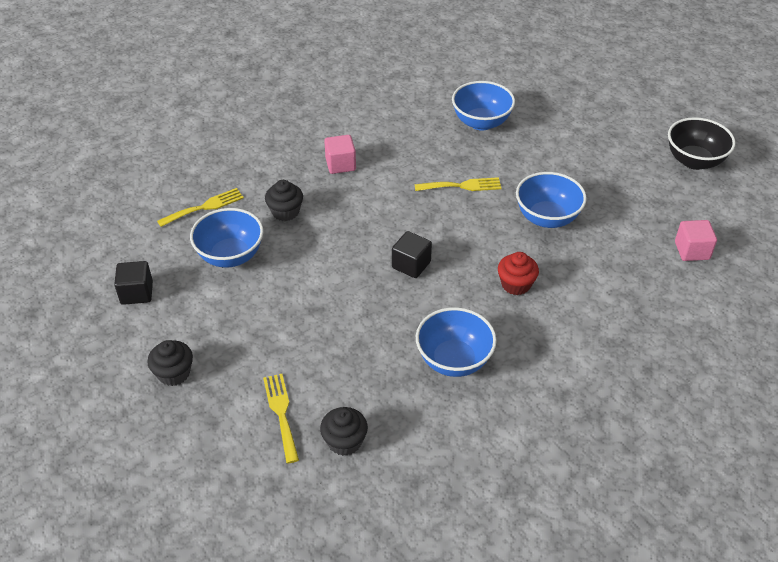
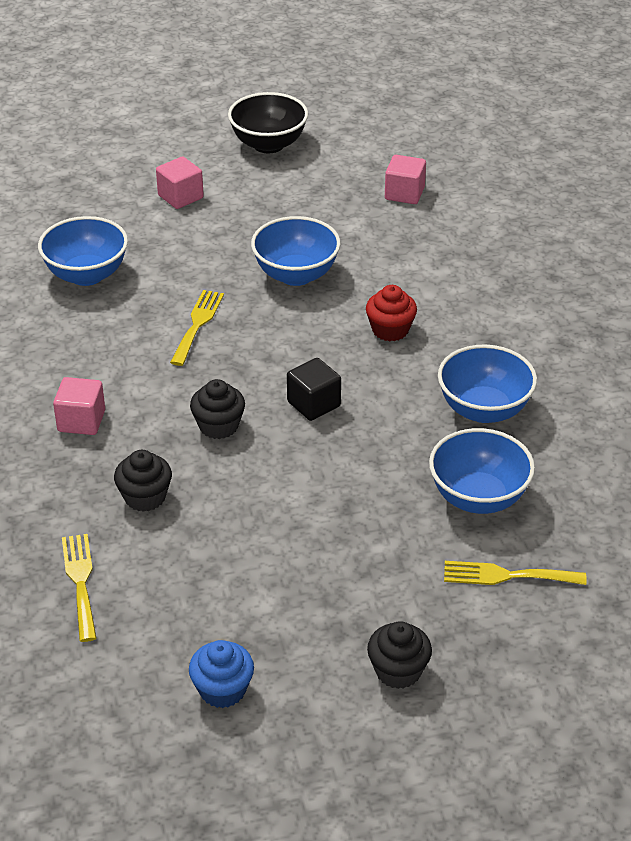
camera: 70 degrees left, 5 degrees down
(137, 293) = (222, 689): black cube -> blue cupcake
(230, 256) = (202, 572): blue bowl -> blue bowl (478, 497)
(344, 441) = (569, 528): black cupcake -> black cupcake (218, 426)
(595, 137) = (180, 197): none -> pink cube

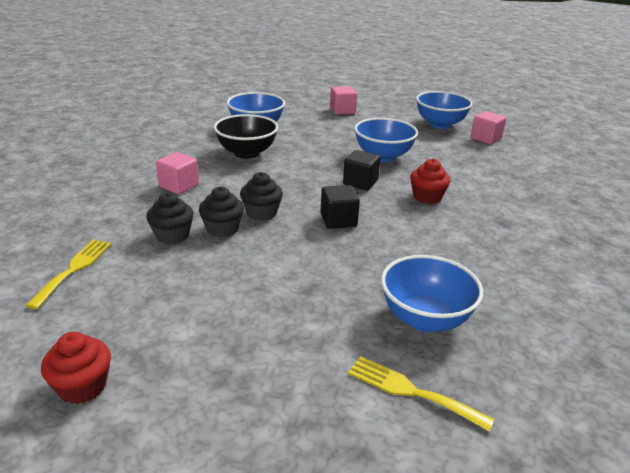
camera: 25 degrees right, 10 degrees down
(197, 324) = (298, 162): yellow fork -> none
(222, 689) = (82, 386): blue cupcake -> red cupcake
(268, 144) = (413, 103): black bowl -> black bowl (246, 153)
(298, 333) = (360, 182): none -> black cube
(398, 671) = (244, 437): black cupcake -> black cupcake (222, 229)
(484, 410) = (469, 261): blue bowl -> blue bowl (440, 124)

